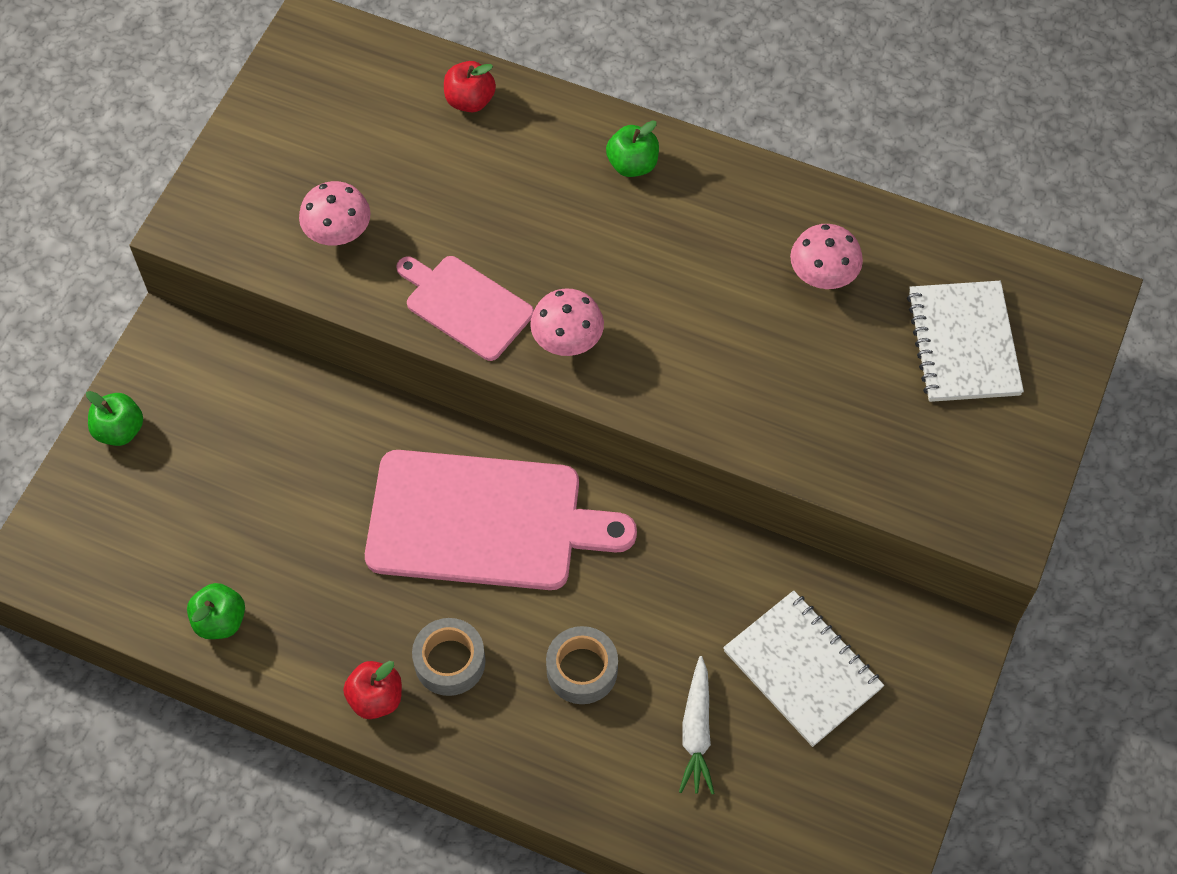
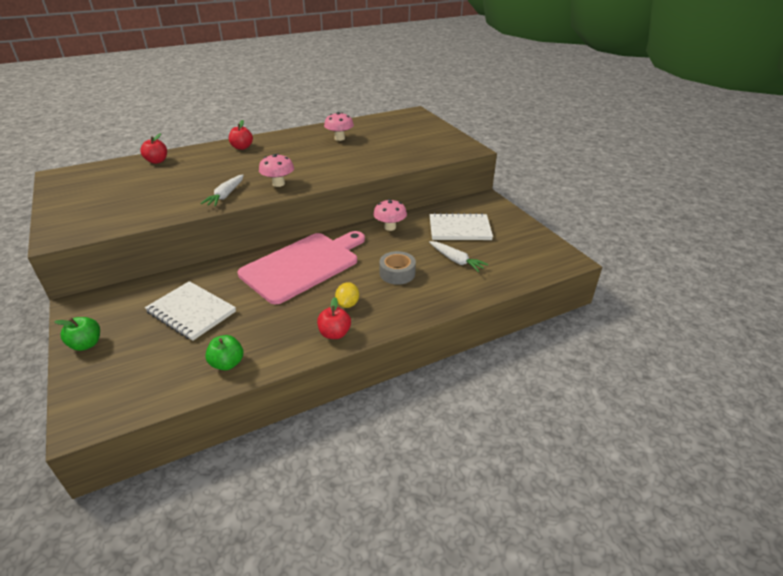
camera: 50 degrees left, 25 degrees down
(338, 233) = (142, 206): pink mushroom -> pink mushroom (390, 227)
(450, 661) = (347, 304): grey tape -> yellow lemon
(465, 306) = (226, 195): pink cutting board -> white carrot
(632, 164) = (242, 147): green apple -> red apple
(963, 344) = (399, 130): white notebook -> white notebook (191, 312)

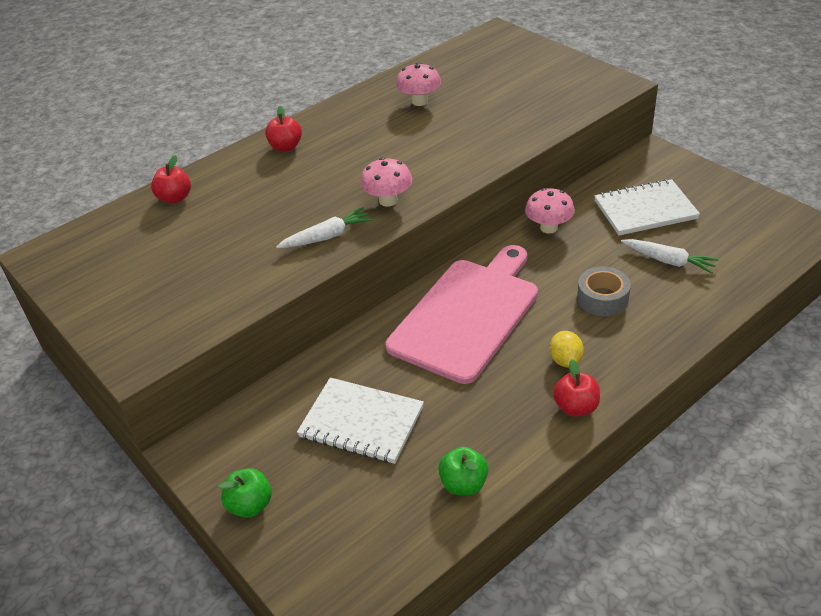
camera: 10 degrees left, 5 degrees up
(226, 195) = (327, 237): white carrot -> white carrot turned 120 degrees counterclockwise

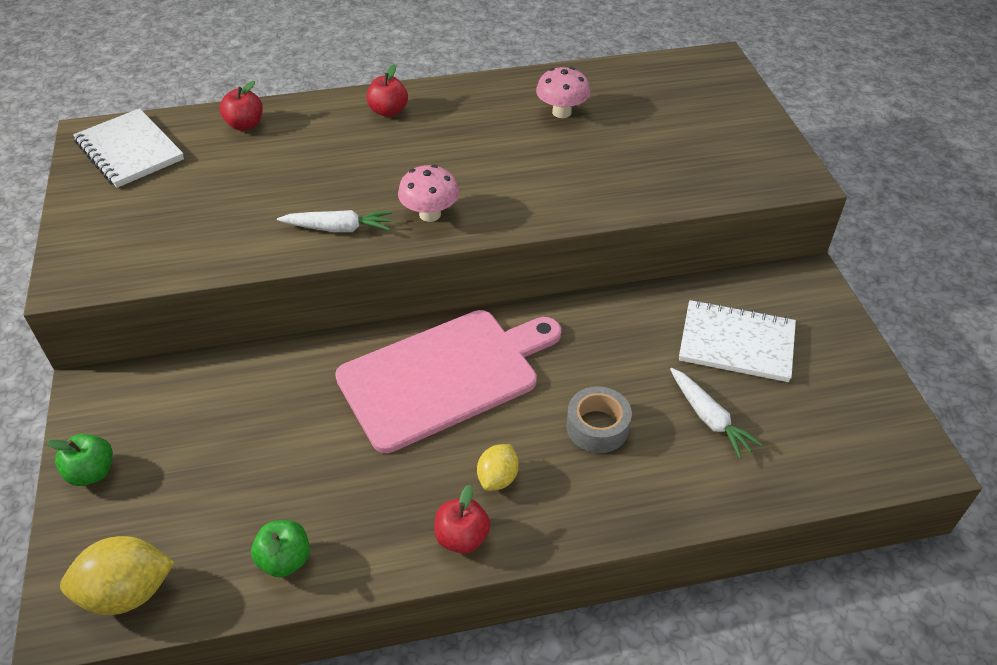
camera: 25 degrees right, 5 degrees up
(361, 422) = (251, 441): white notebook -> white notebook (129, 151)
(362, 567) = (127, 592): none -> yellow lemon
(549, 228) = (611, 315): pink mushroom -> none

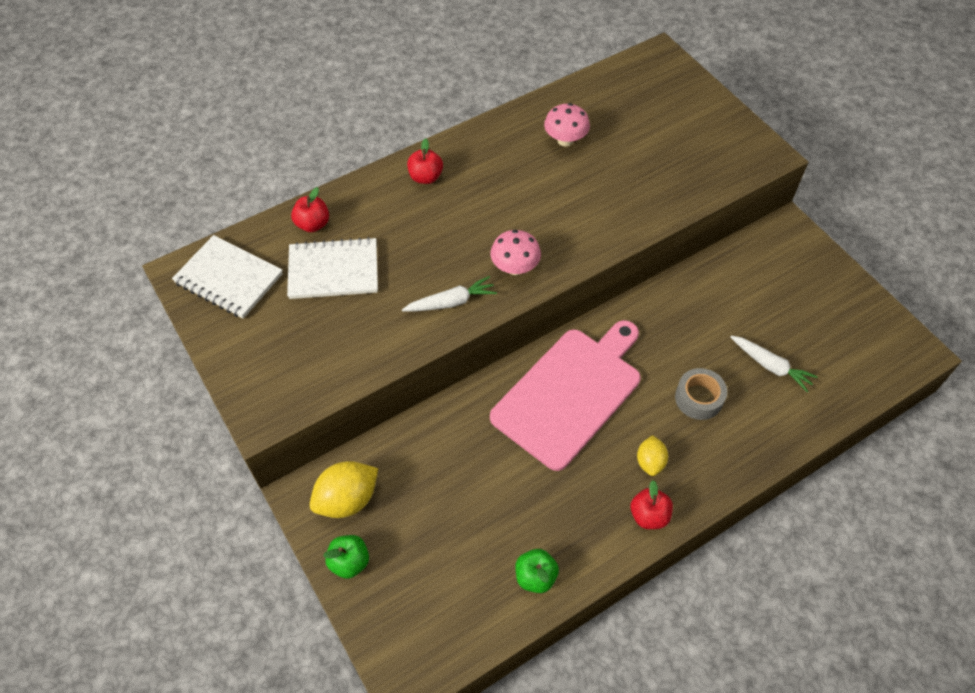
camera: 20 degrees left, 10 degrees up
(127, 592) = (437, 642): yellow lemon -> yellow lemon (347, 499)
(736, 343) = (762, 299): white notebook -> white notebook (333, 270)

